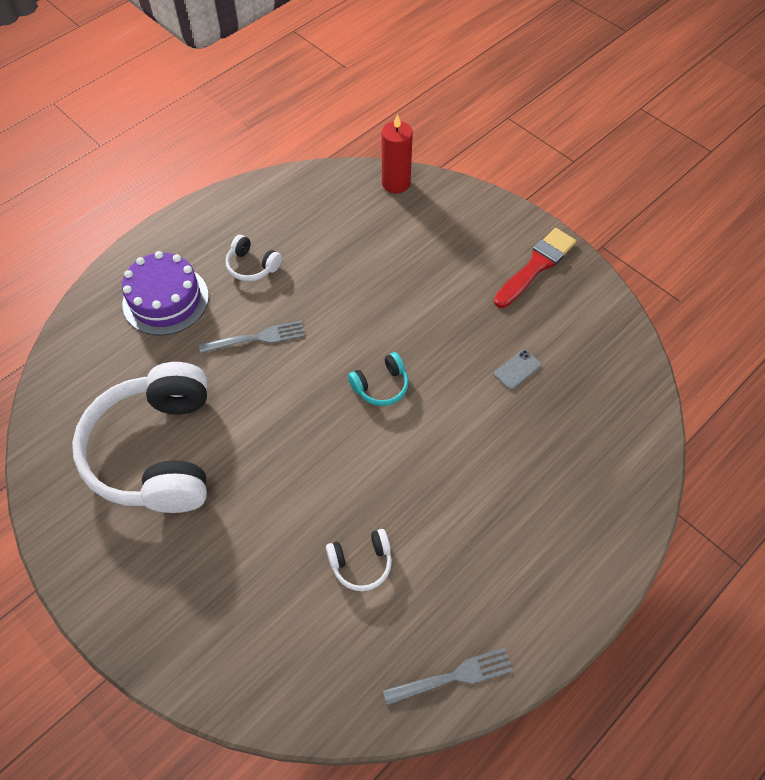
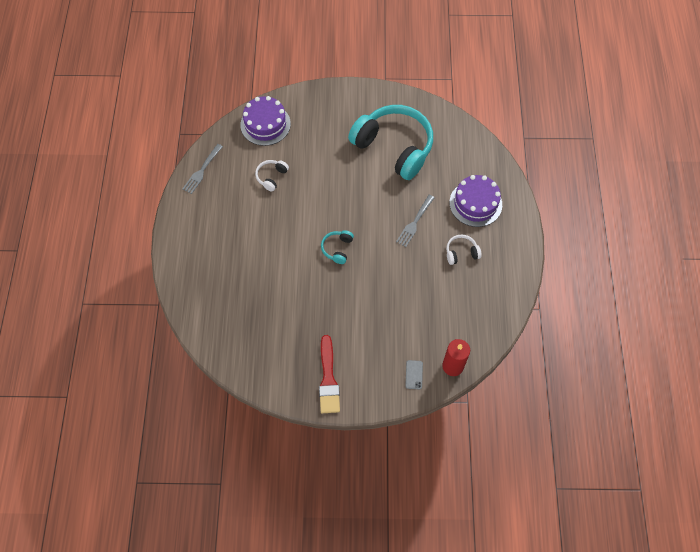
camera: 135 degrees right, 5 degrees up
(157, 452) = (394, 147): white headphones -> turquoise headphones
(278, 668) = (265, 124): none -> purple cake
(517, 369) = (285, 310): grey phone -> grey phone (414, 374)

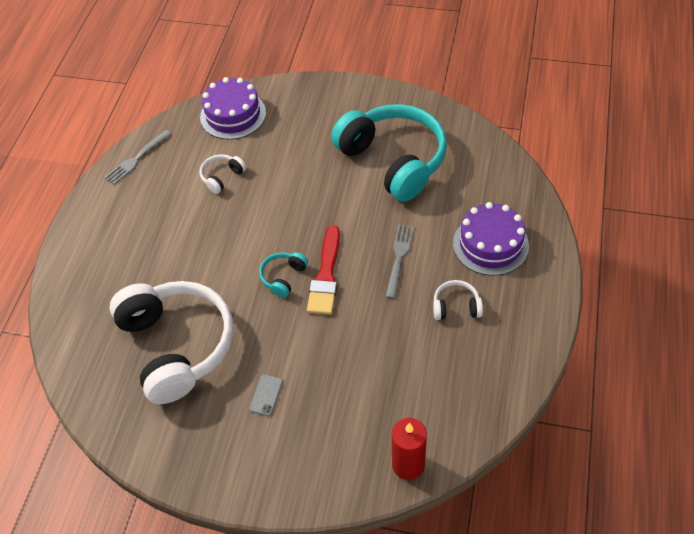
camera: 15 degrees right, 10 degrees down
(276, 310) = (177, 346): none -> white headphones
(328, 379) = (221, 452): red brush -> red brush (326, 275)
(414, 374) = (347, 467): grey phone -> grey phone (266, 395)
(415, 222) = (399, 257): grey fork -> grey fork turned 150 degrees clockwise

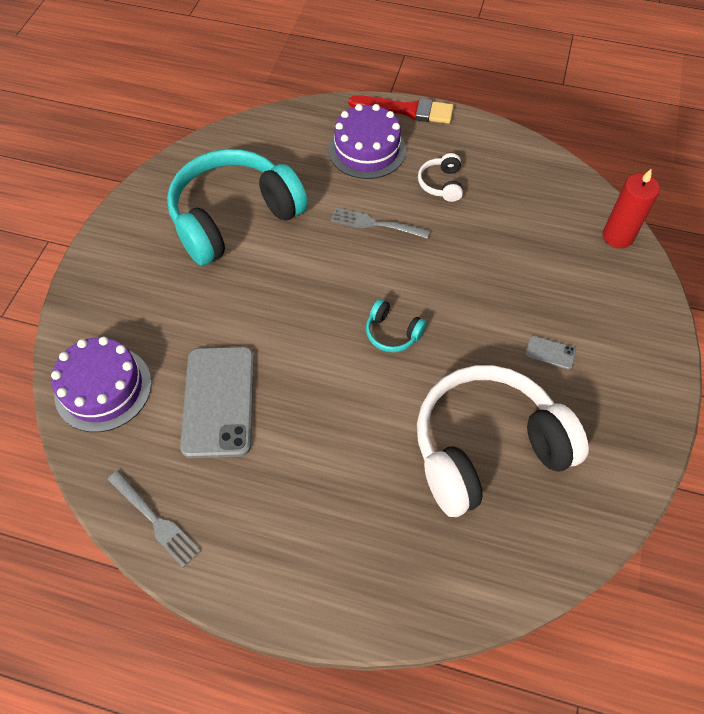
camera: 90 degrees left, 5 degrees up
(222, 177) = (219, 401): white headphones -> grey phone
(326, 275) = (393, 291): red brush -> red brush (406, 110)

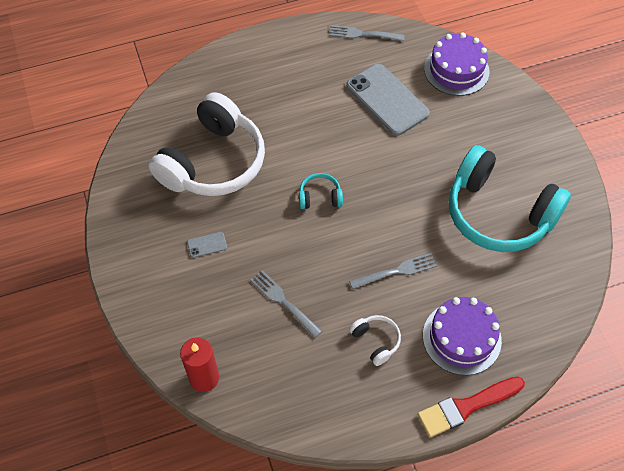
camera: 145 degrees right, 0 degrees up
(234, 218) = (498, 213): turquoise headphones -> turquoise headphones turned 105 degrees clockwise
(503, 256) = (283, 302): none -> grey fork

